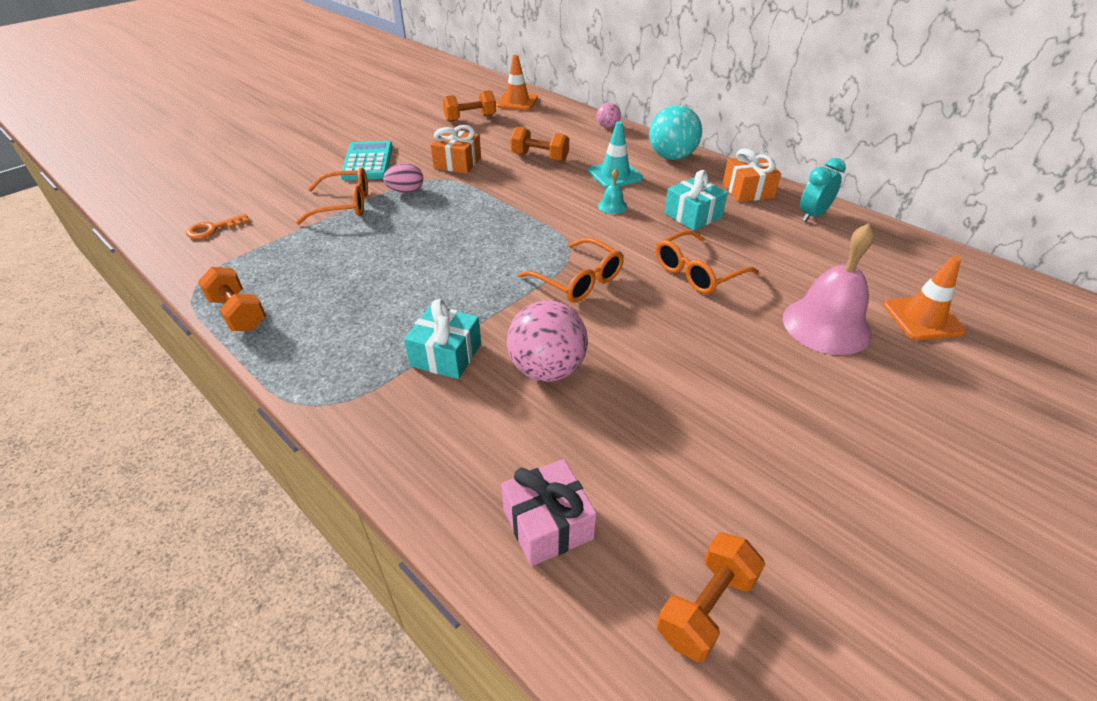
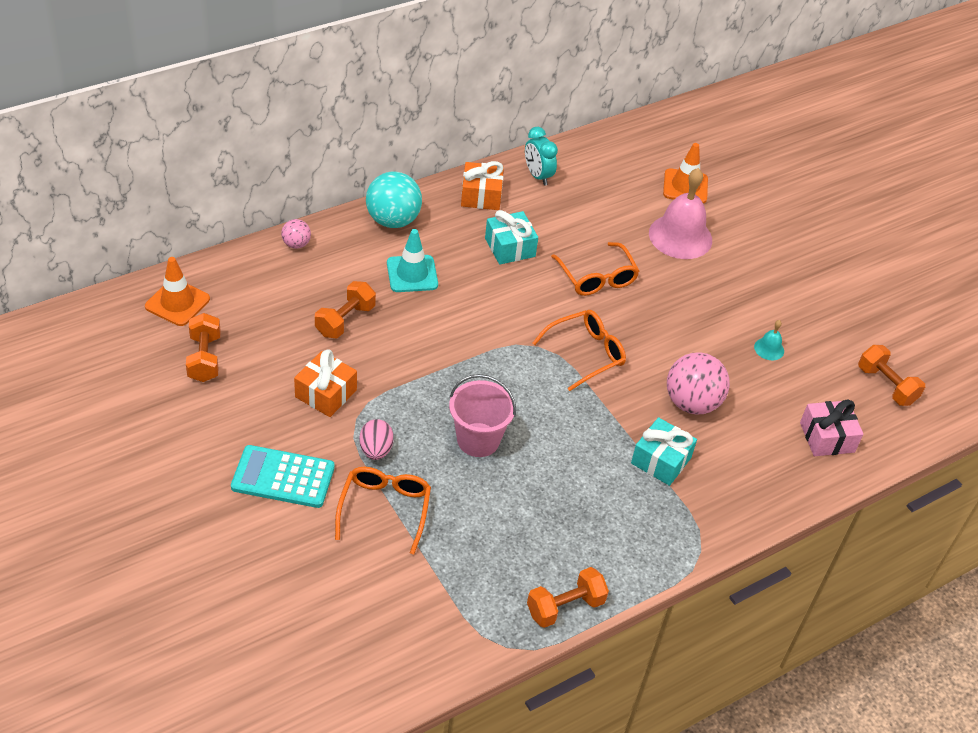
camera: 80 degrees left, 5 degrees up
(212, 229) = (392, 638): orange key -> none
(434, 235) = (478, 440): none -> pink bucket
(612, 206) = (472, 295): turquoise bell -> turquoise bell (769, 349)

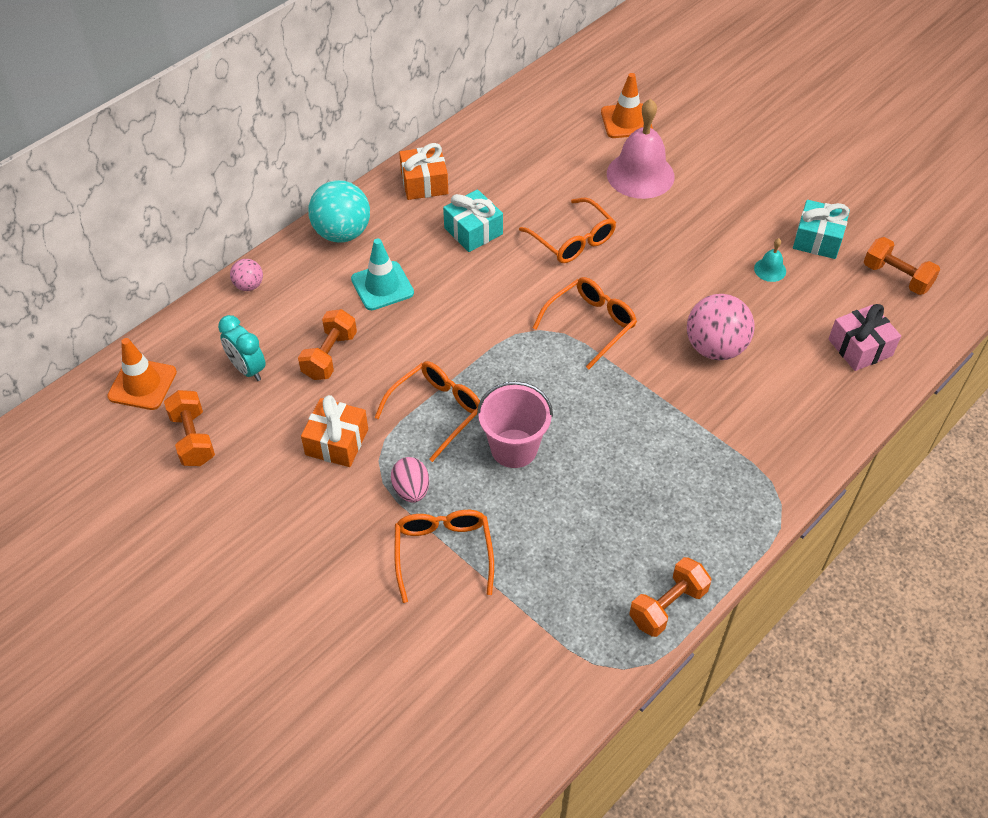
camera: 10 degrees left, 5 degrees up
(283, 477) = (323, 548): turquoise calculator -> none
(421, 391) = (436, 411): none -> orange glasses
(538, 176) = (475, 147): turquoise clock -> turquoise clock (247, 369)
(661, 460) = (707, 418): turquoise gift -> turquoise gift (817, 239)

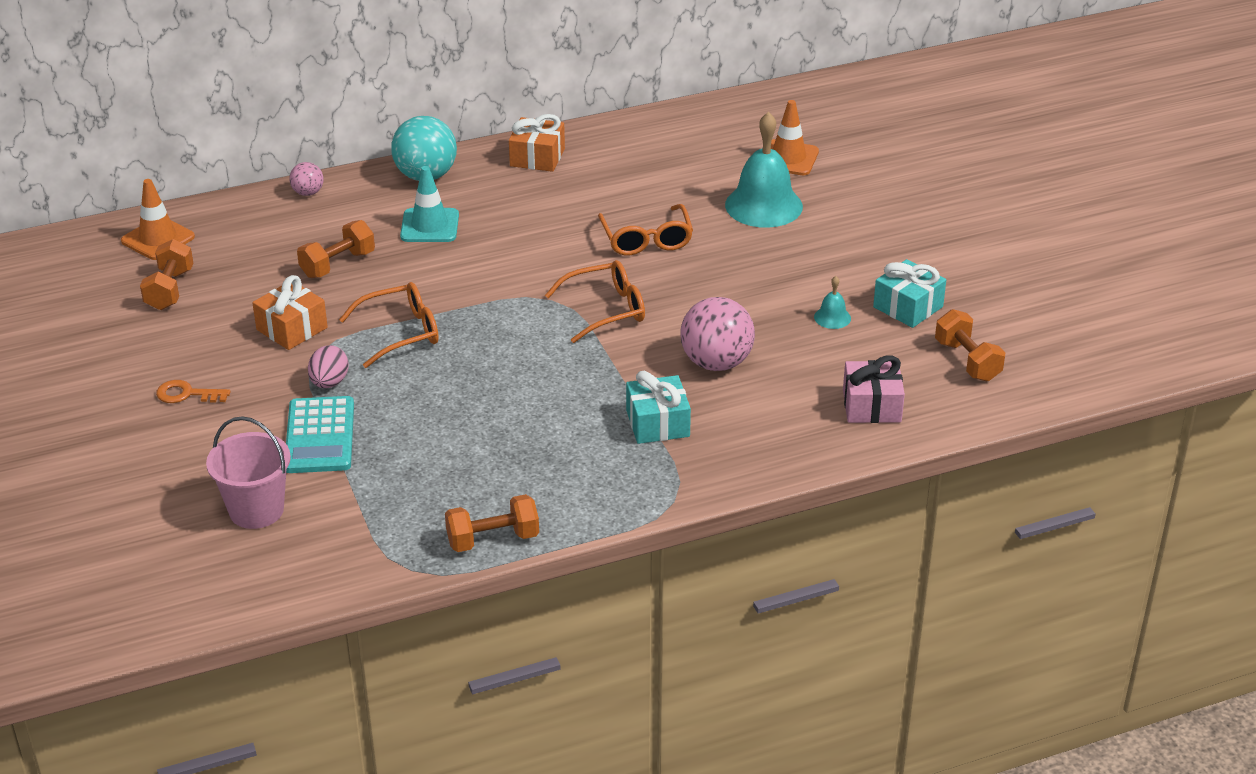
camera: 25 degrees right, 15 degrees down
(247, 369) = (257, 254): turquoise clock -> none
(290, 553) = (186, 394): none -> orange key
(443, 553) = (320, 436): orange glasses -> turquoise calculator
(473, 231) = (553, 207): turquoise gift -> turquoise gift (657, 423)
(514, 448) = (449, 381): pink bucket -> pink bucket (256, 510)
(640, 175) = (763, 205): pink bell -> turquoise bell

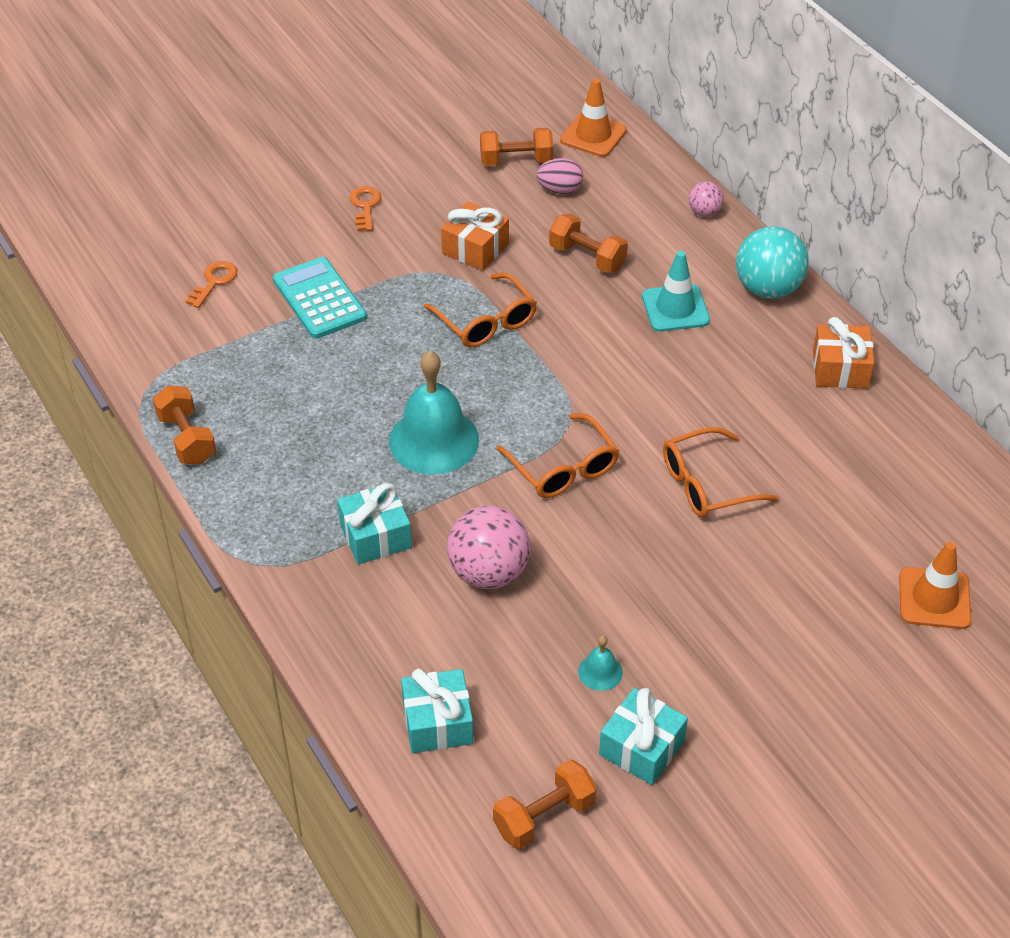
camera: 80 degrees right, 10 degrees up
(256, 510) = (214, 281): pink bucket -> orange key
(320, 436) = (319, 299): turquoise calculator -> turquoise calculator turned 75 degrees clockwise
(329, 383) = (398, 289): pink egg -> pink egg (559, 190)
(763, 205) = (816, 584): turquoise bell -> turquoise bell (434, 440)
(871, 406) = (437, 722): pink gift -> turquoise gift

